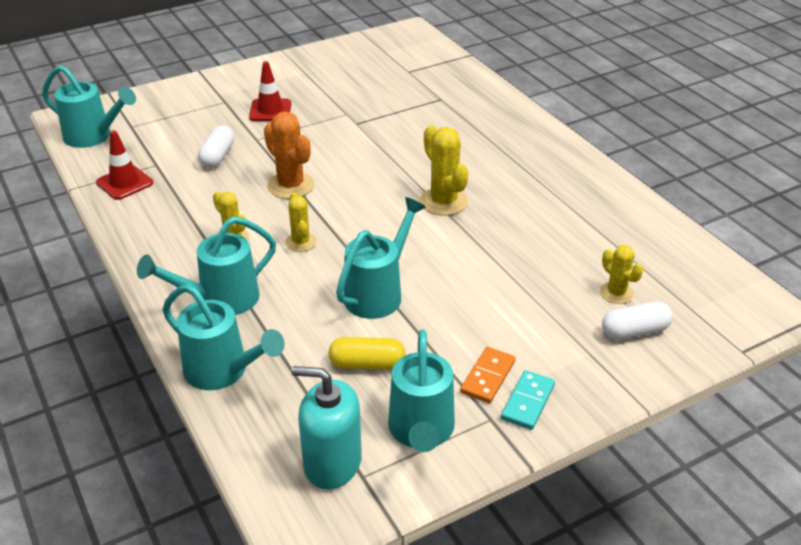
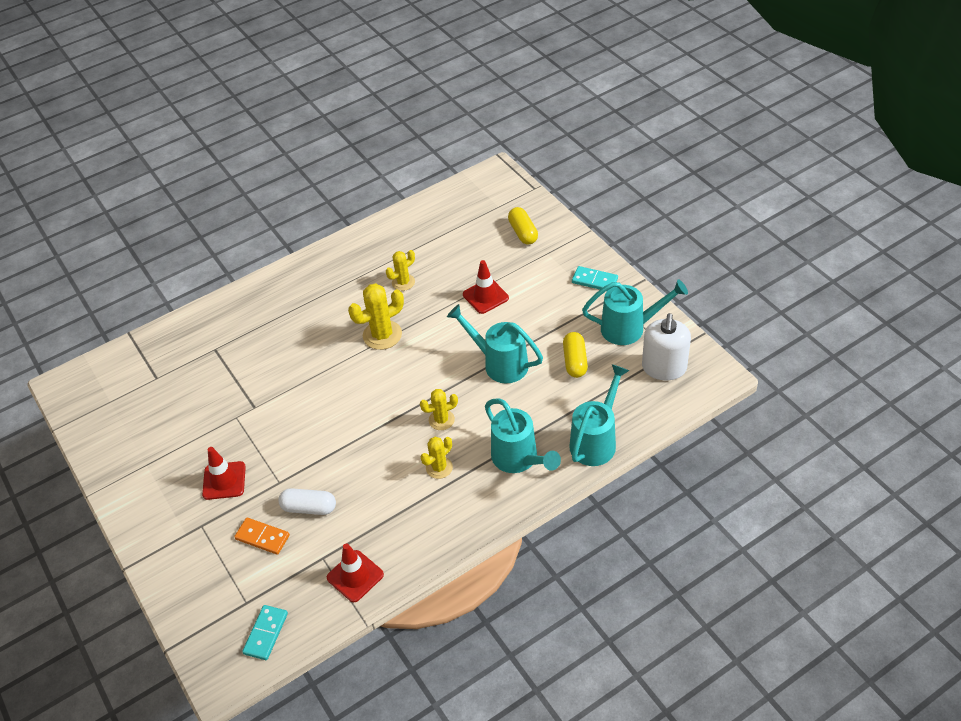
camera: 90 degrees left, 10 degrees up
(93, 137) = (266, 633): turquoise watering can -> turquoise domino
(290, 185) = (359, 440): orange cactus -> none
(332, 463) = (664, 368): turquoise soap dispenser -> white soap dispenser
(487, 377) = (576, 300): orange domino -> orange domino (262, 537)
(502, 287) = (485, 296): none -> red traffic cone
(616, 293) = (486, 240): yellow cactus -> yellow cactus (403, 282)
(634, 331) = (523, 232): white capsule -> yellow capsule

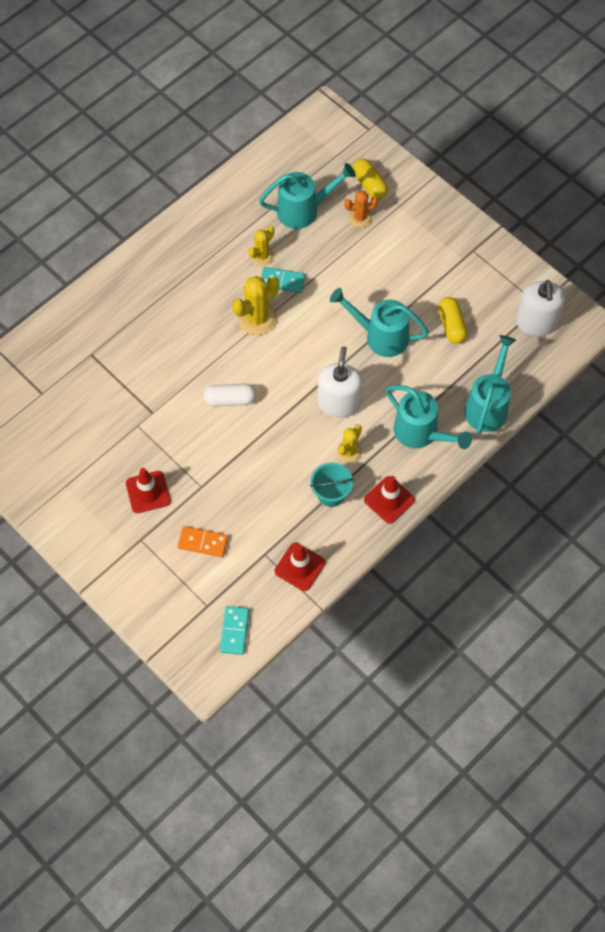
camera: 15 degrees left, 15 degrees up
(309, 508) = (238, 508): white capsule -> white capsule (230, 400)
(409, 506) = (331, 494): none -> turquoise bucket
(441, 420) = (339, 403): yellow cactus -> white soap dispenser
(485, 296) = (349, 263): red traffic cone -> red traffic cone (389, 500)
(507, 259) = (360, 218): none -> orange cactus
(594, 280) = (452, 233): turquoise domino -> turquoise domino (282, 281)
(629, 328) = (496, 283): turquoise watering can -> turquoise watering can (304, 210)

